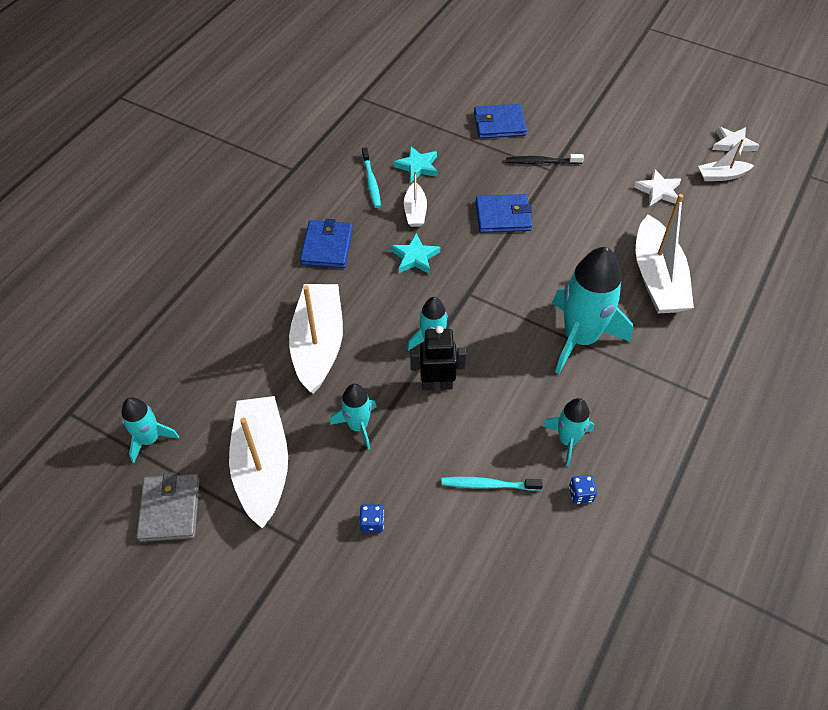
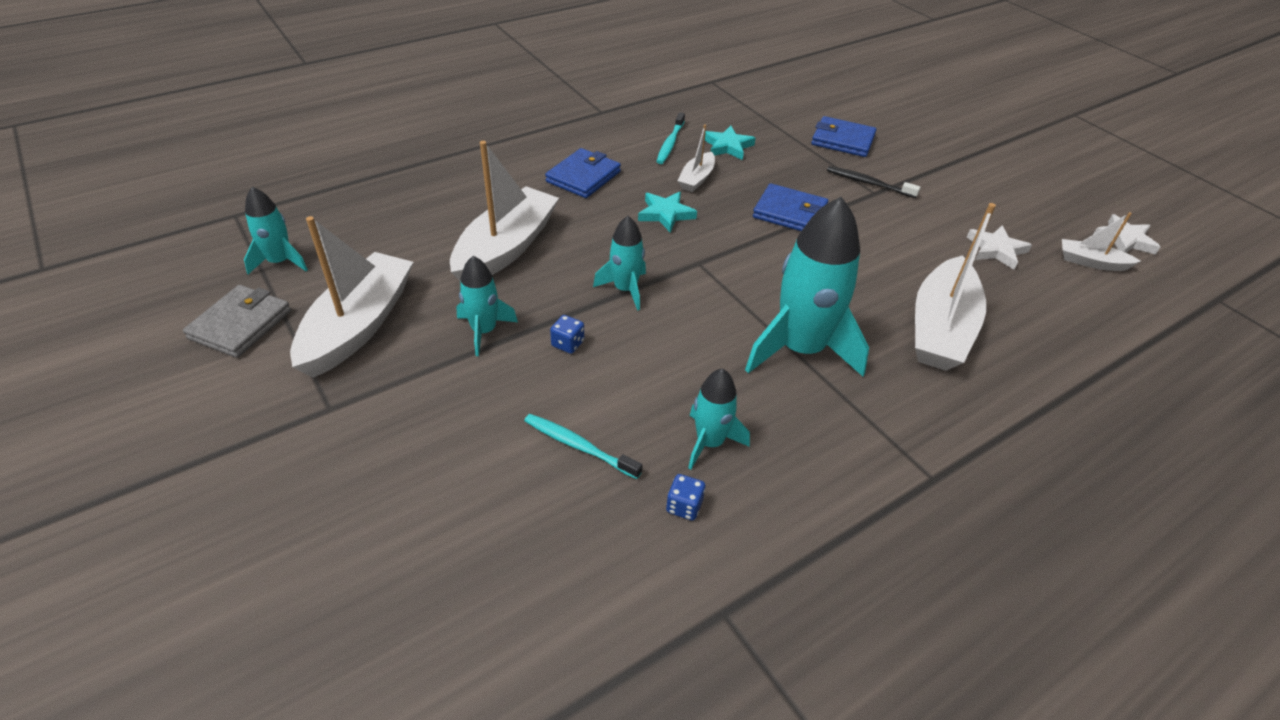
camera: 25 degrees right, 10 degrees down
(372, 523) = (419, 425): blue dice -> blue dice (568, 344)
(437, 384) = (599, 328): black robot -> none

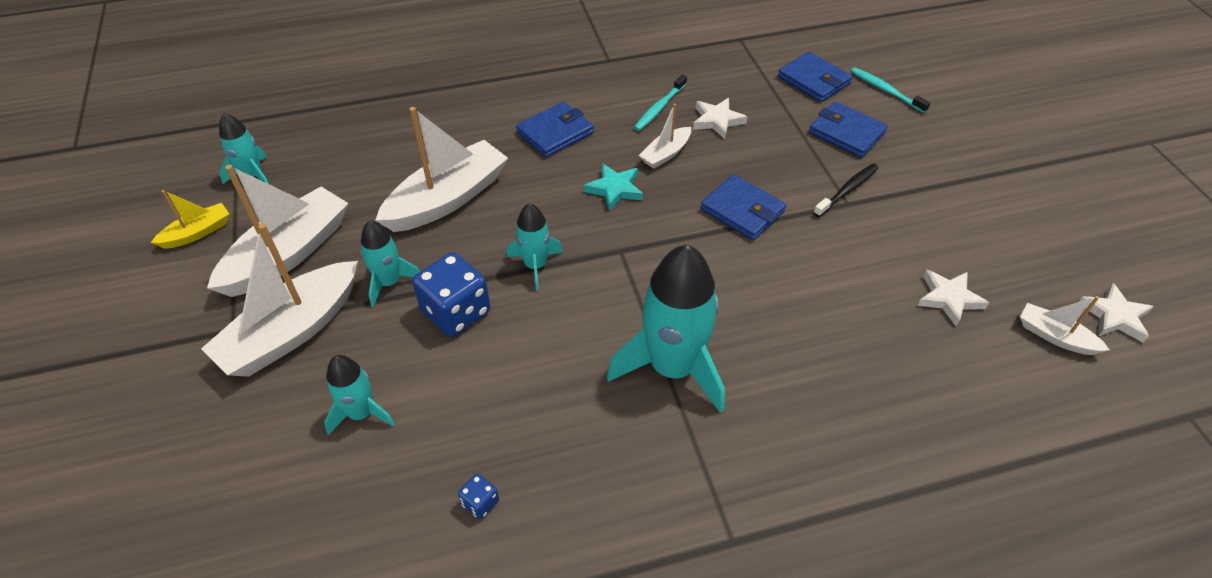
camera: 20 degrees right, 5 degrees up
(241, 325) = (197, 233): grey wallet -> yellow boat
(568, 344) = (456, 312): blue dice -> blue dice, size x2.19
(579, 446) = (417, 418): turquoise toothbrush -> turquoise toothbrush (886, 90)
(709, 442) = (535, 445): turquoise rocket -> turquoise rocket (361, 413)
(727, 146) = (717, 120): turquoise star -> white star
(792, 105) = (813, 80): none -> blue wallet
(868, 183) = (847, 190): black toothbrush -> black toothbrush turned 90 degrees clockwise
(940, 328) = (832, 378): white boat -> white boat (292, 332)

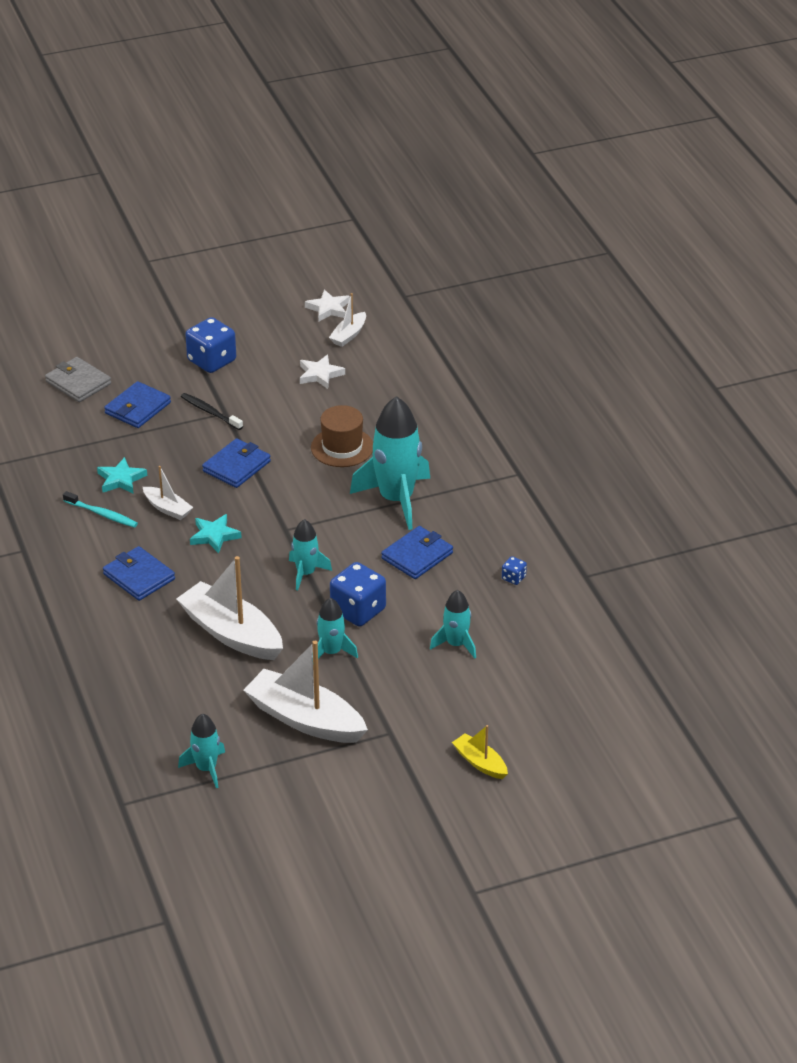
camera: 95 degrees left, 10 degrees down
(197, 233) = (284, 786): yellow boat -> yellow boat (480, 762)
(292, 332) = (388, 697): white boat -> none
(717, 120) = (121, 479): white star -> turquoise star
(786, 314) = (342, 447): none -> brown hat
(813, 80) = (62, 422): blue wallet -> blue wallet (417, 556)
(886, 90) = (78, 383): turquoise toothbrush -> grey wallet
(953, 194) = (212, 361): none -> blue dice

